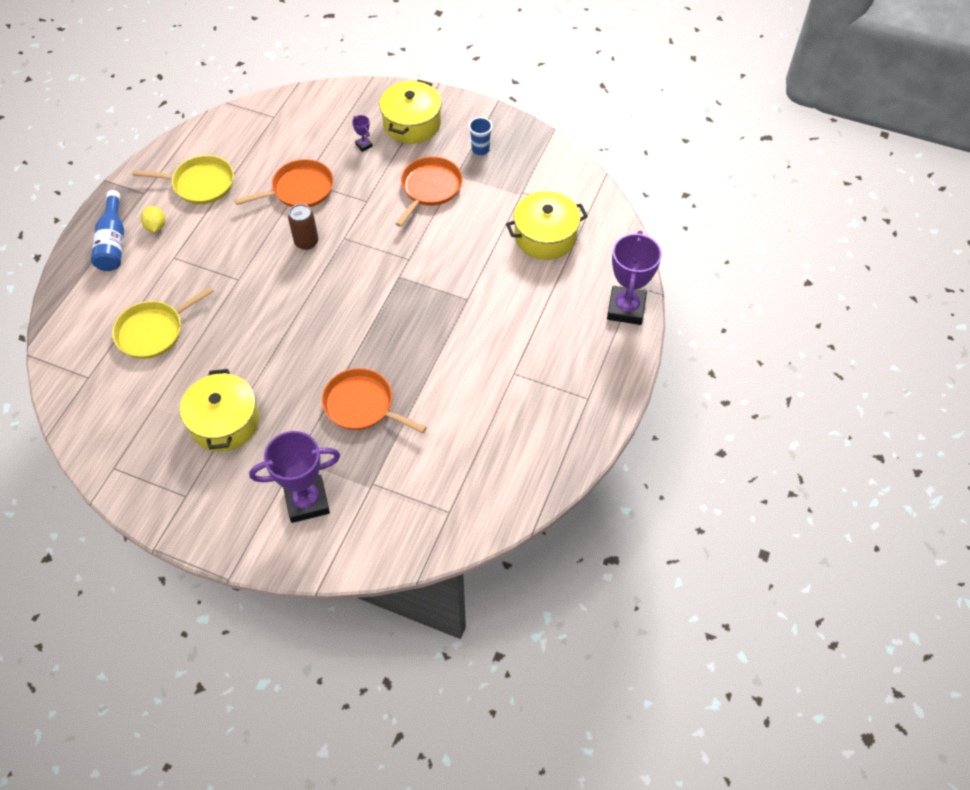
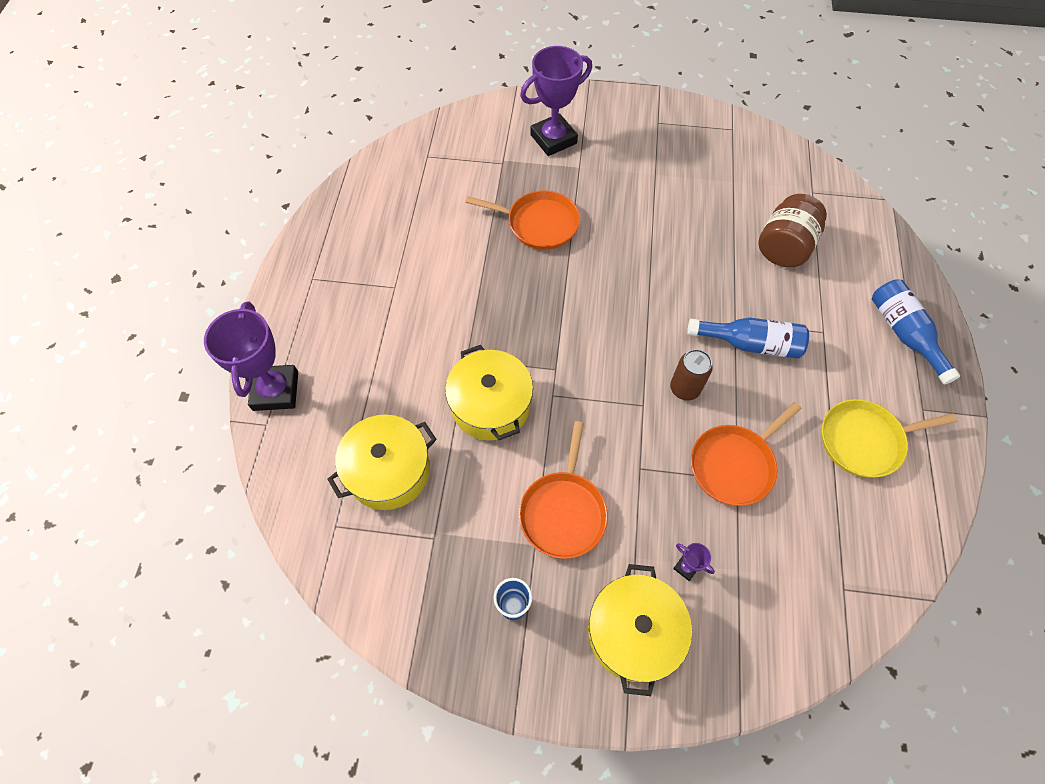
camera: 165 degrees right, 5 degrees up
(153, 331) = (784, 247): yellow pan -> brown jar
(156, 226) = (872, 366): yellow lemon -> none
(225, 422) = (660, 182): yellow pot -> yellow pot (490, 405)
(236, 261) = (750, 344): none -> blue bottle

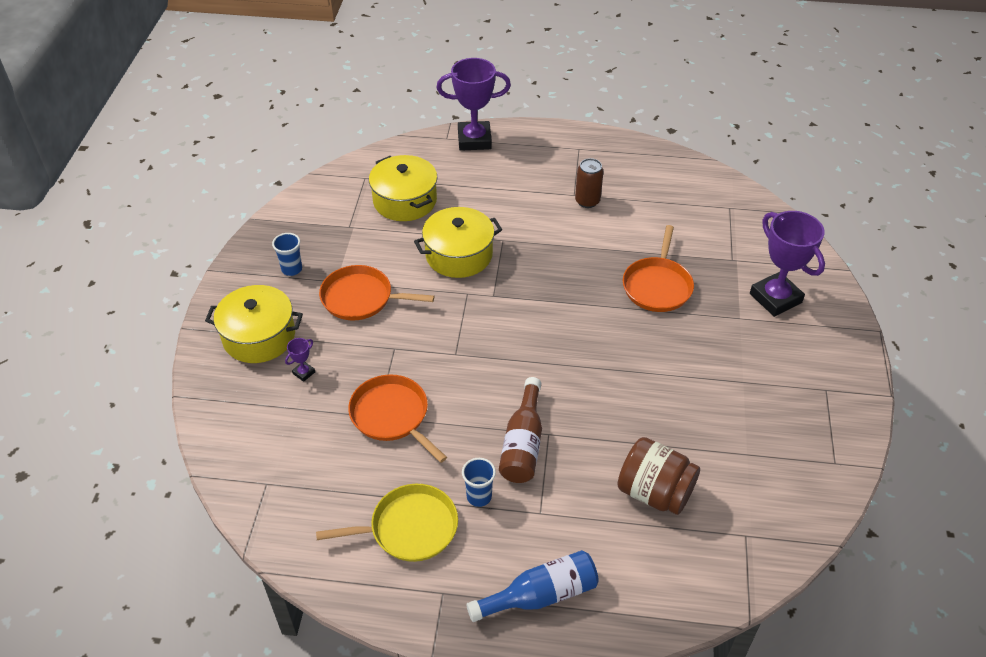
camera: 90 degrees right, 15 degrees down
(684, 388) = (472, 385): brown can -> brown can (587, 201)
(750, 344) = (523, 444): blue bottle -> brown bottle
(817, 381) = (479, 496): none -> blue cup
(864, 440) = (409, 528): yellow pan -> yellow pan turned 90 degrees clockwise

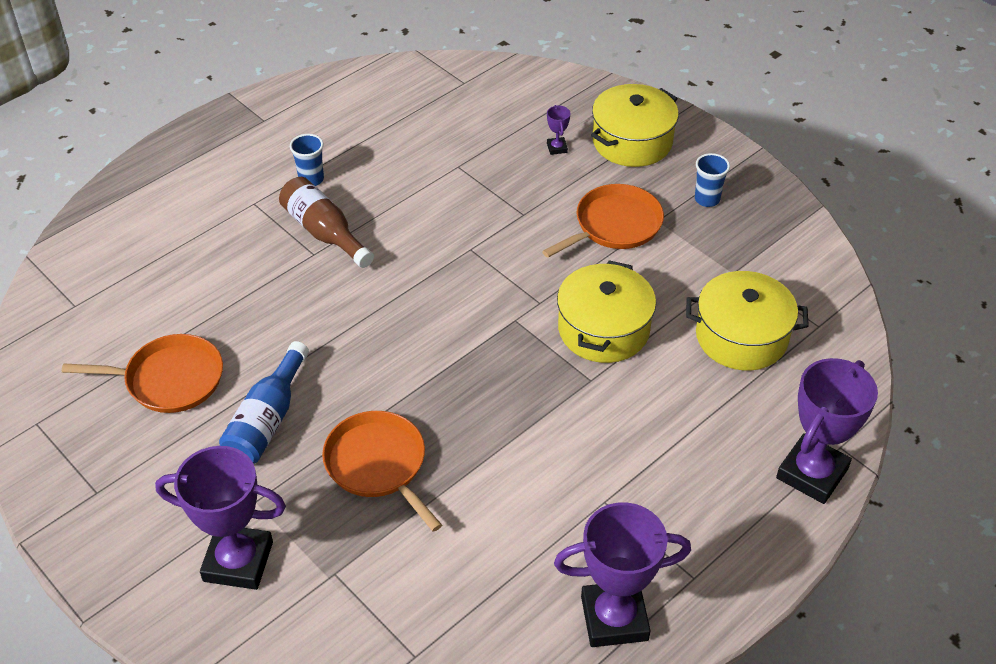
camera: 130 degrees right, 0 degrees up
(392, 416) = (448, 174): orange pan -> orange pan (169, 379)
(409, 528) = (334, 130): yellow pan -> none
(540, 595) = (196, 163): blue bottle -> blue bottle (267, 420)
(587, 201) = (579, 506): brown can -> none
(630, 161) = (614, 618): none -> purple trophy
(654, 492) = (180, 280): brown jar -> none

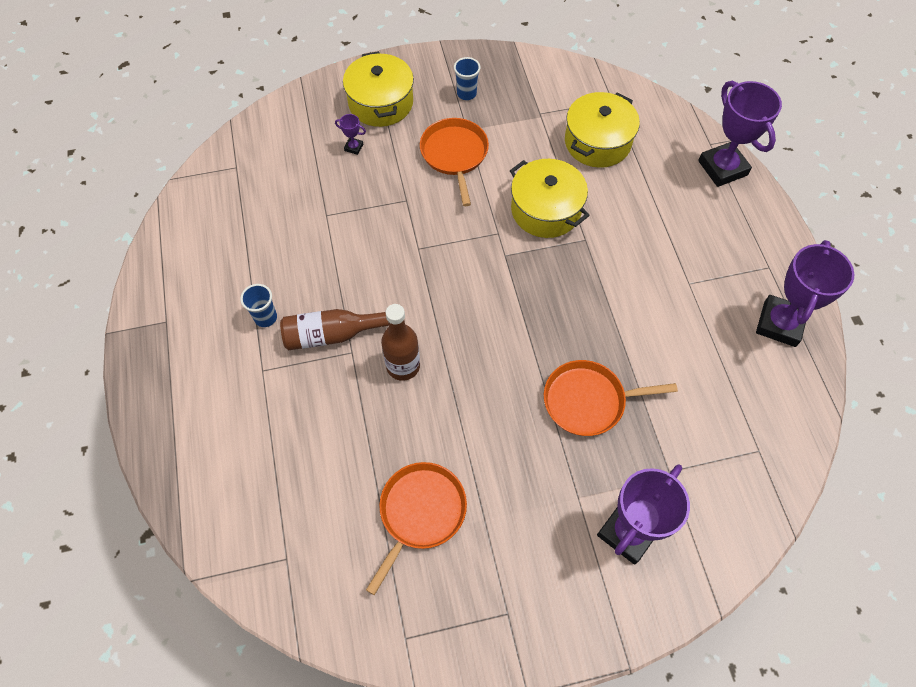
camera: 60 degrees left, 15 degrees up
(267, 420) = (505, 457): blue bottle -> none
(323, 297) = (403, 366): none -> brown bottle

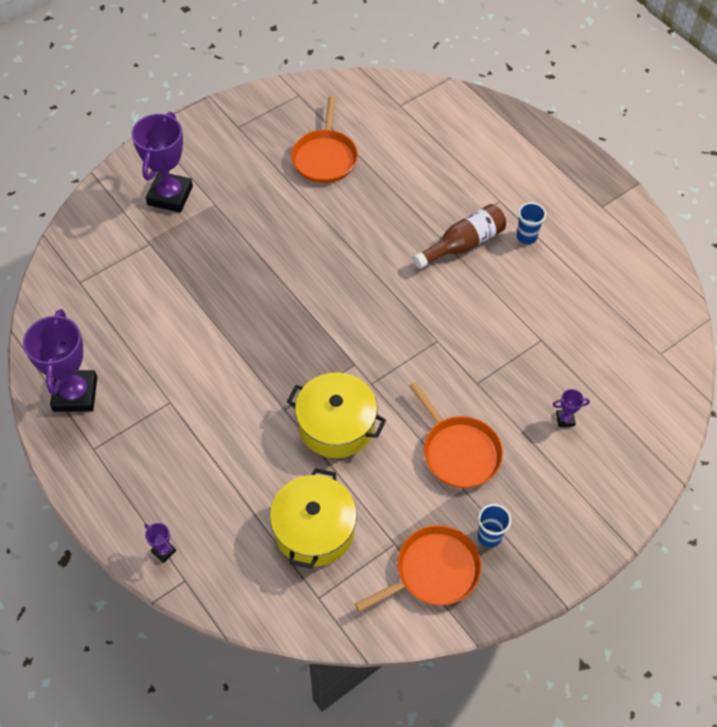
camera: 155 degrees right, 5 degrees down
(381, 103) = (574, 485): yellow pot -> none
(403, 366) = (392, 242): brown bottle -> none
(588, 401) = (230, 270): orange pan -> orange pan (433, 571)
(722, 168) = (163, 551): purple trophy -> purple trophy, size x0.41

